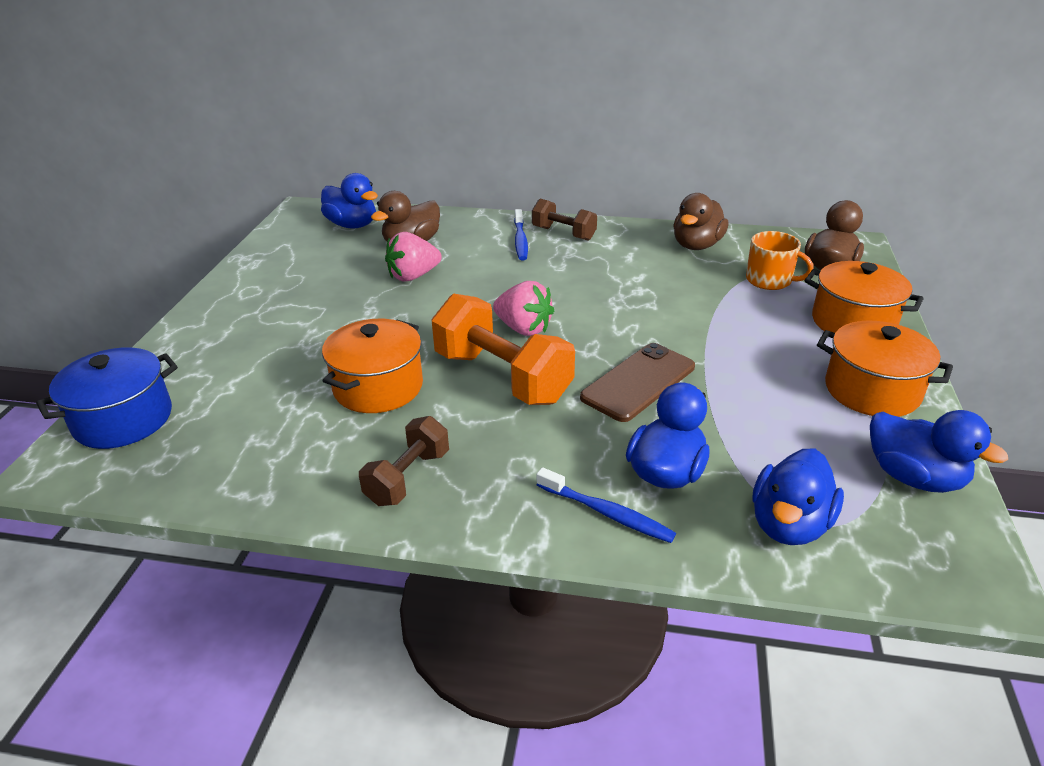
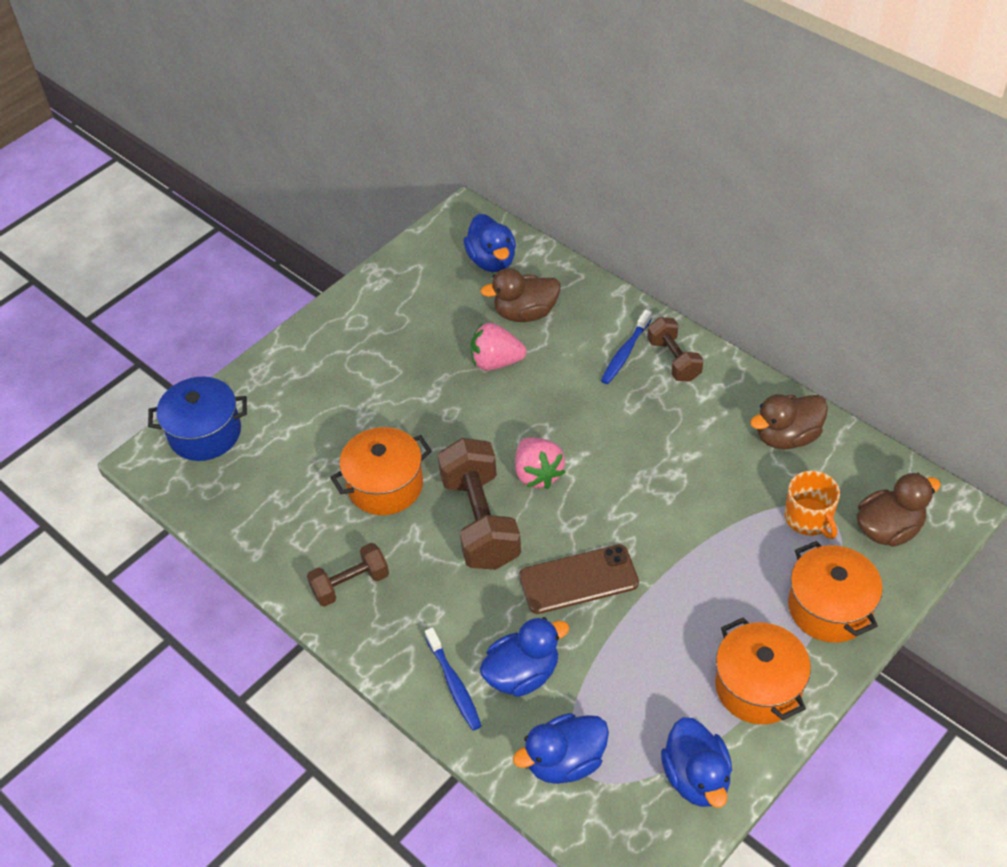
camera: 35 degrees right, 15 degrees up
(502, 377) = (480, 521): orange dumbbell -> brown dumbbell

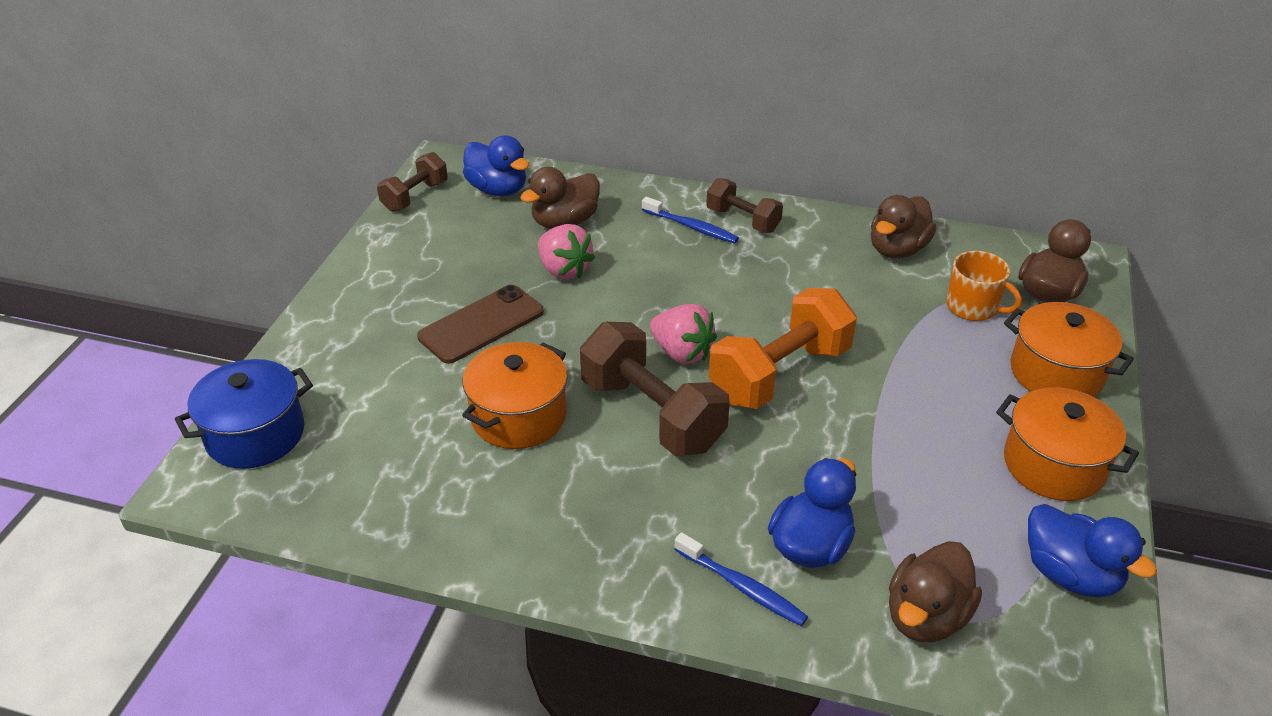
camera: 30 degrees left, 10 degrees down
(350, 584) = (544, 529): brown dumbbell -> brown dumbbell (415, 196)
(496, 362) = (564, 270): pink strawberry -> pink strawberry turned 105 degrees counterclockwise
(565, 761) = (926, 616): blue duck -> brown duck
(578, 580) = (799, 433): brown phone -> brown phone (481, 324)
(600, 522) = (780, 374): none -> orange dumbbell
(625, 352) = (691, 227): blue toothbrush -> blue toothbrush turned 60 degrees counterclockwise

